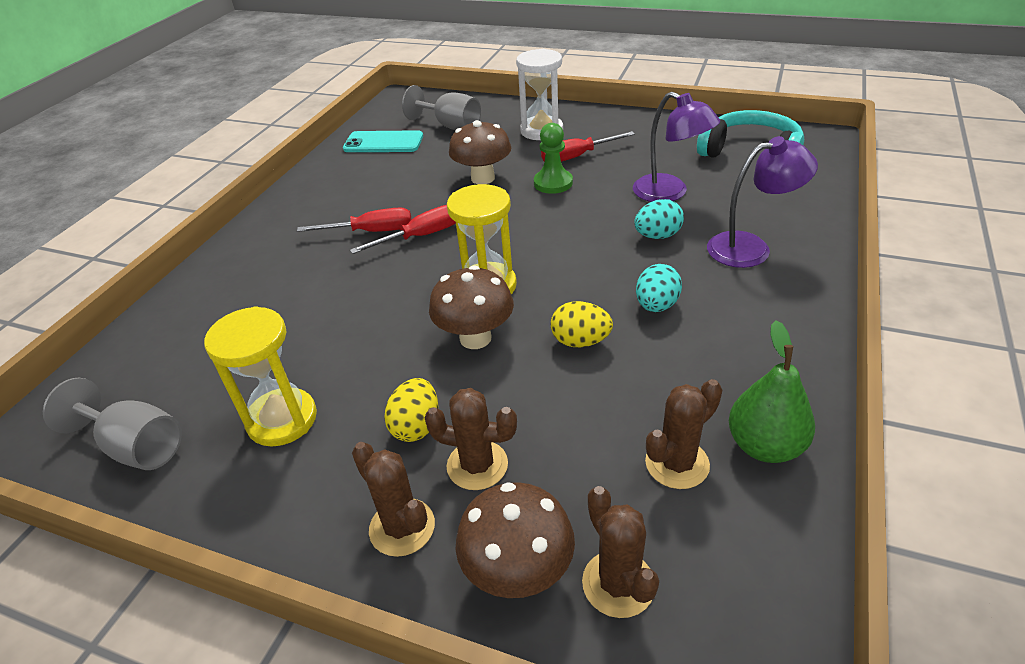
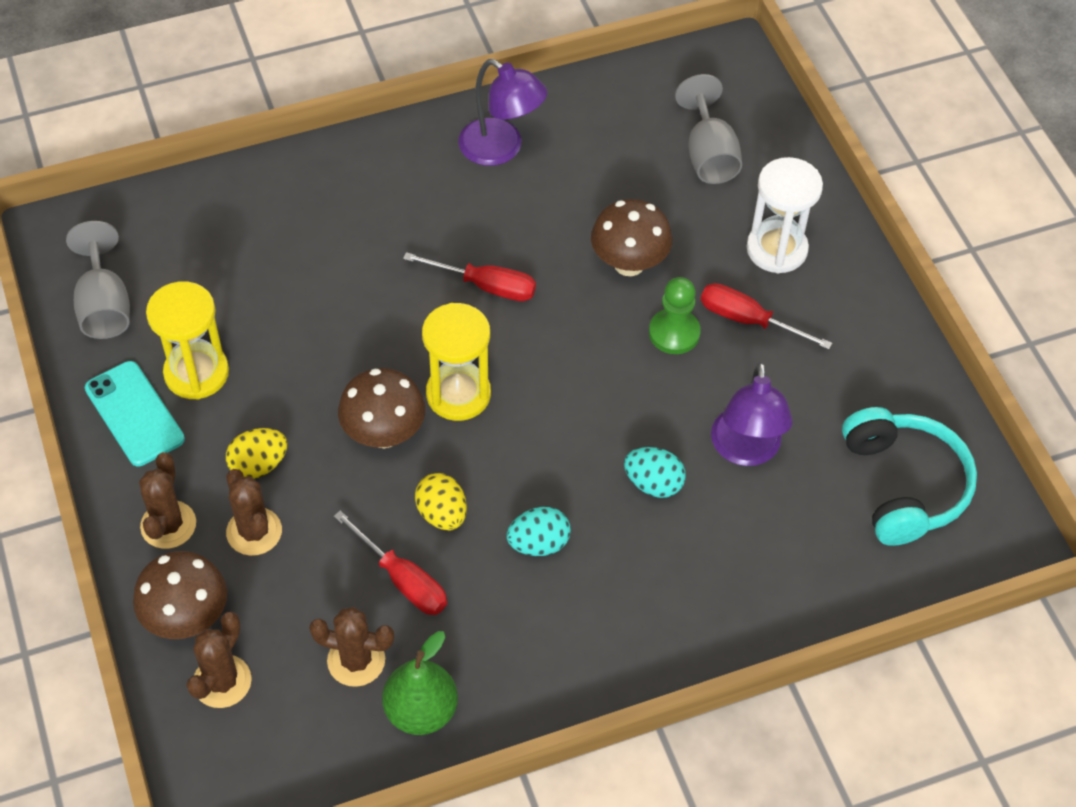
camera: 45 degrees right, 15 degrees up
(371, 231) = (459, 240): red screwdriver -> red screwdriver (402, 579)
(383, 143) = (618, 120): turquoise phone -> turquoise phone (134, 414)
(750, 248) = (699, 575): purple lamp -> purple lamp (501, 149)

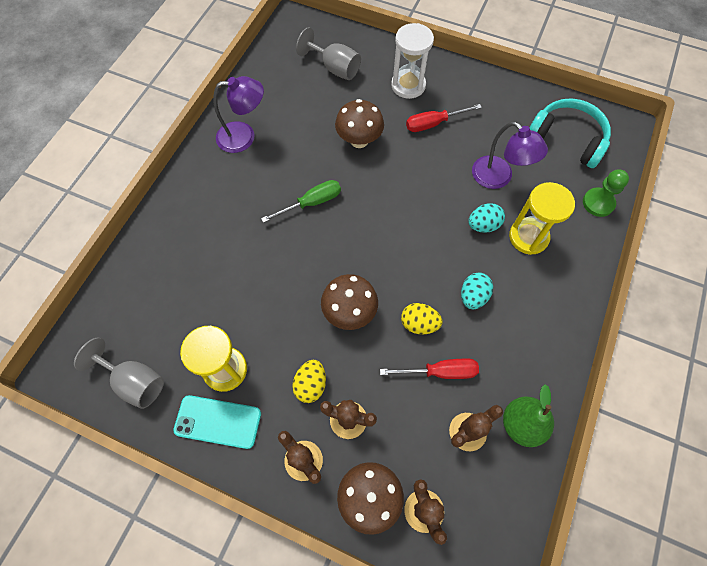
camera: 45 degrees left, 10 degrees up
(458, 394) = (359, 262): yellow hourglass -> yellow hourglass (528, 237)
(485, 286) = (311, 203): red screwdriver -> green screwdriver
(674, 333) = (412, 154): green pawn -> green pawn (598, 203)

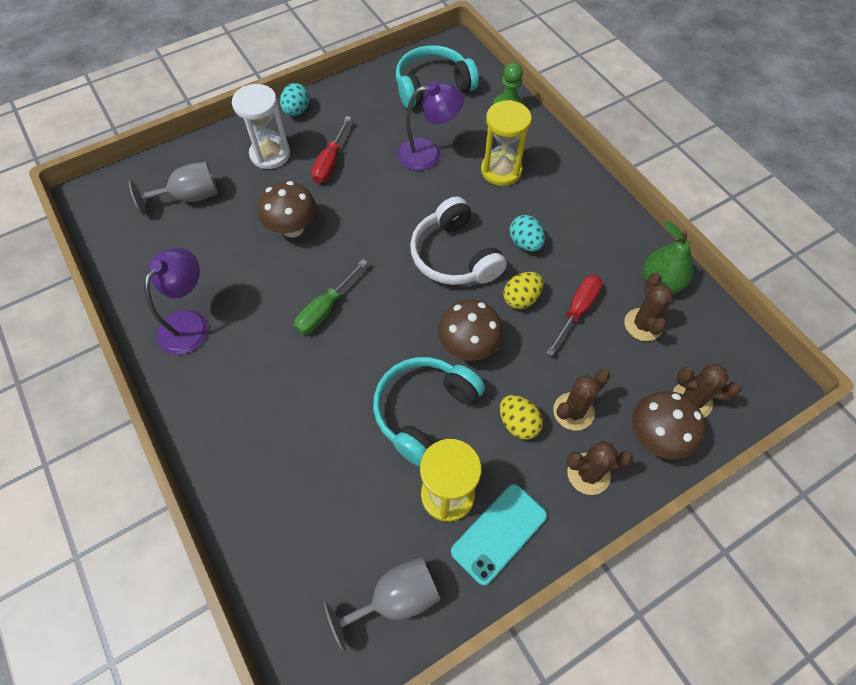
camera: 55 degrees left, 5 degrees down
(277, 315) = (424, 411): none -> turquoise headphones
(311, 203) = (325, 309): green screwdriver -> green screwdriver turned 150 degrees counterclockwise
(419, 254) = (454, 256): none -> white headphones
(483, 225) = (464, 193): turquoise egg -> turquoise egg (296, 111)

